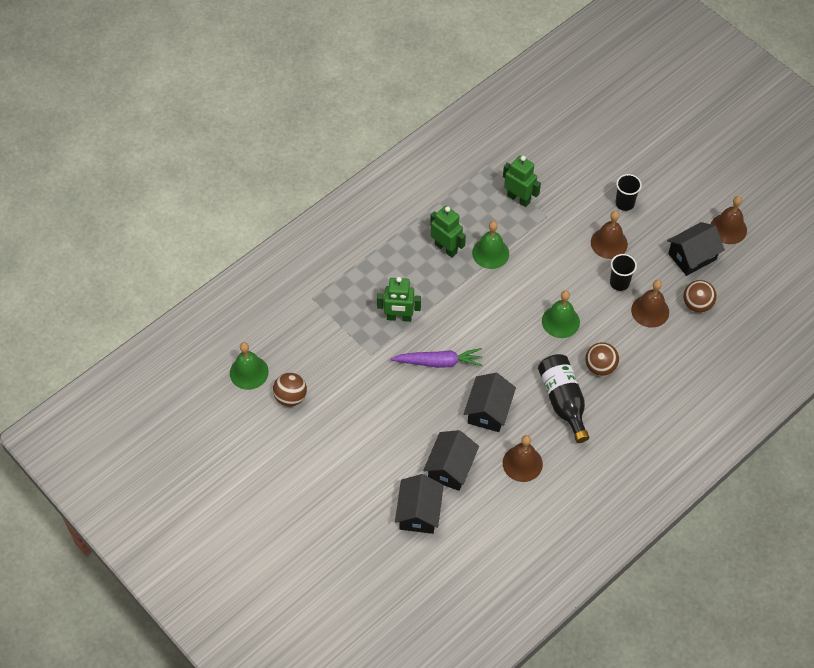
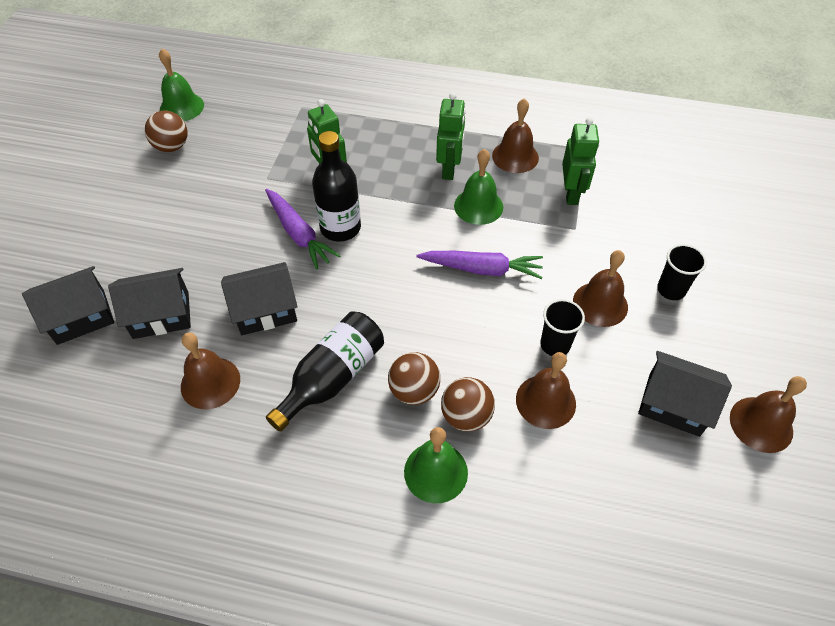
camera: 55 degrees right, 5 degrees down
(451, 337) = (340, 228): none -> black bottle
(463, 206) = (515, 156): none -> brown bell
(541, 283) = (482, 269): none -> purple carrot
(560, 321) = (445, 314): green bell -> green bell (435, 472)
(697, 304) = (607, 453): brown ball -> brown ball (466, 416)

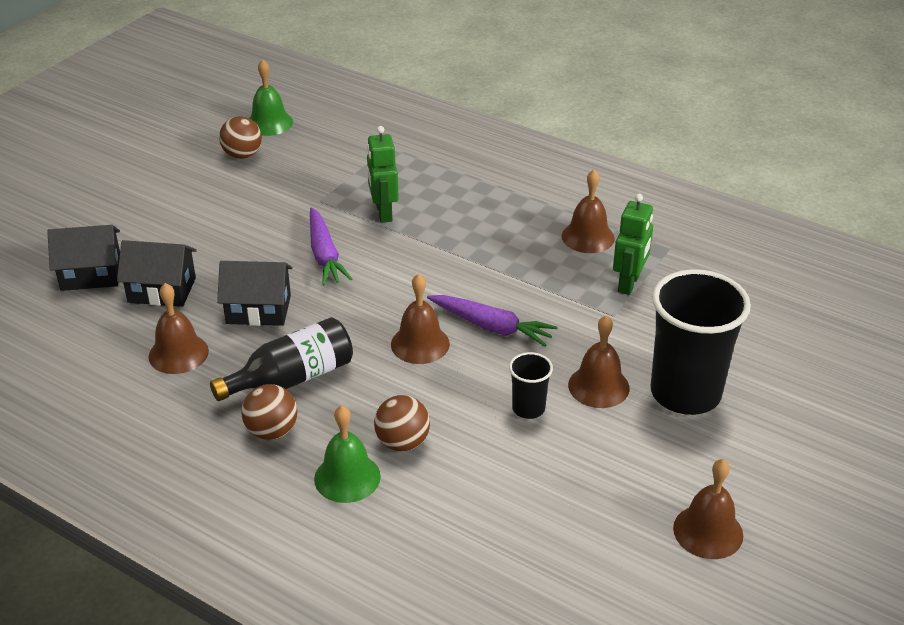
camera: 20 degrees right, 15 degrees down
(340, 228) = (368, 259): black bottle -> none
(414, 391) = (364, 409): brown ball -> brown ball (272, 431)
(449, 169) = (509, 233): green robot -> none
(478, 206) = (521, 272): green bell -> none
(545, 401) = (489, 451): brown bell -> brown bell (420, 344)
(671, 290) = (685, 393): black cup -> black cup, size x2.17
(673, 404) = (623, 490): black house -> none

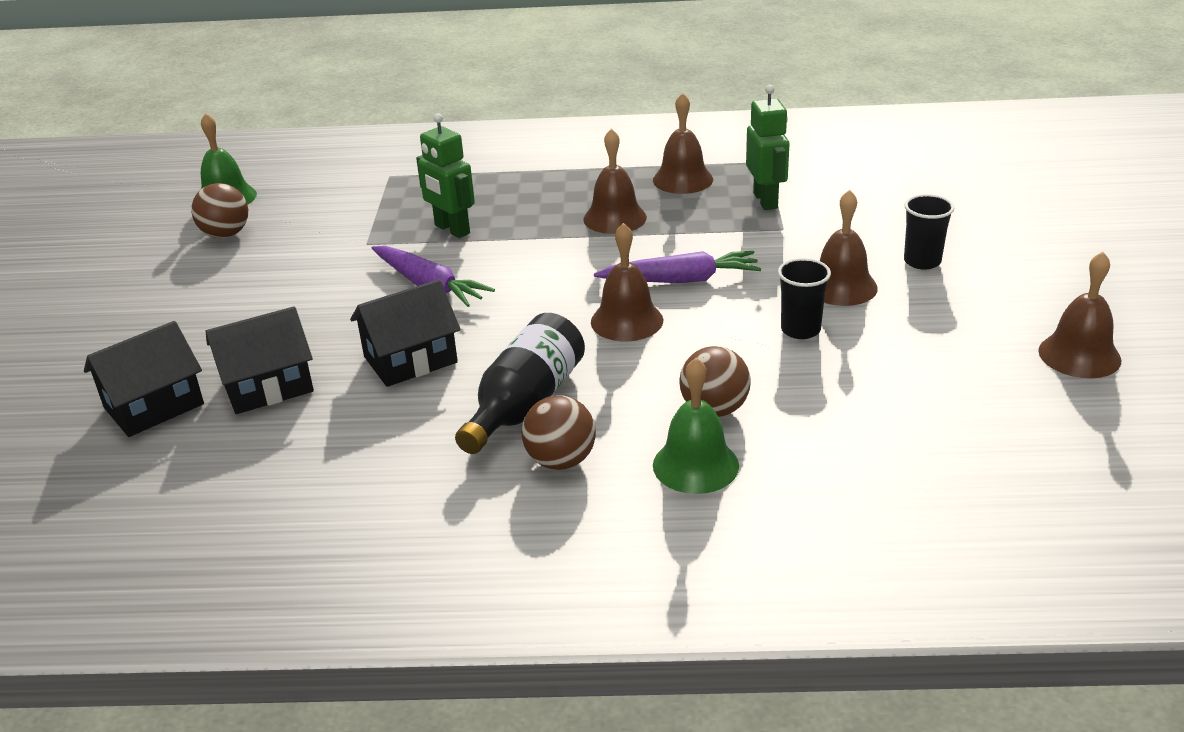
camera: 30 degrees left, 5 degrees down
(178, 353) = (360, 436): brown bell -> brown bell (615, 218)
(685, 393) = (922, 261): black cup -> black cup, size x0.46

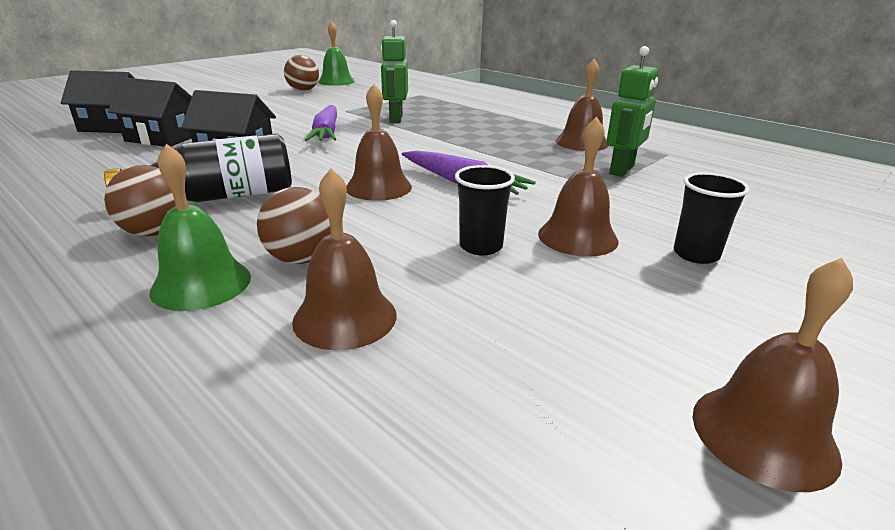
camera: 40 degrees right, 5 degrees down
(615, 218) = (494, 143): brown bell -> brown bell (345, 317)

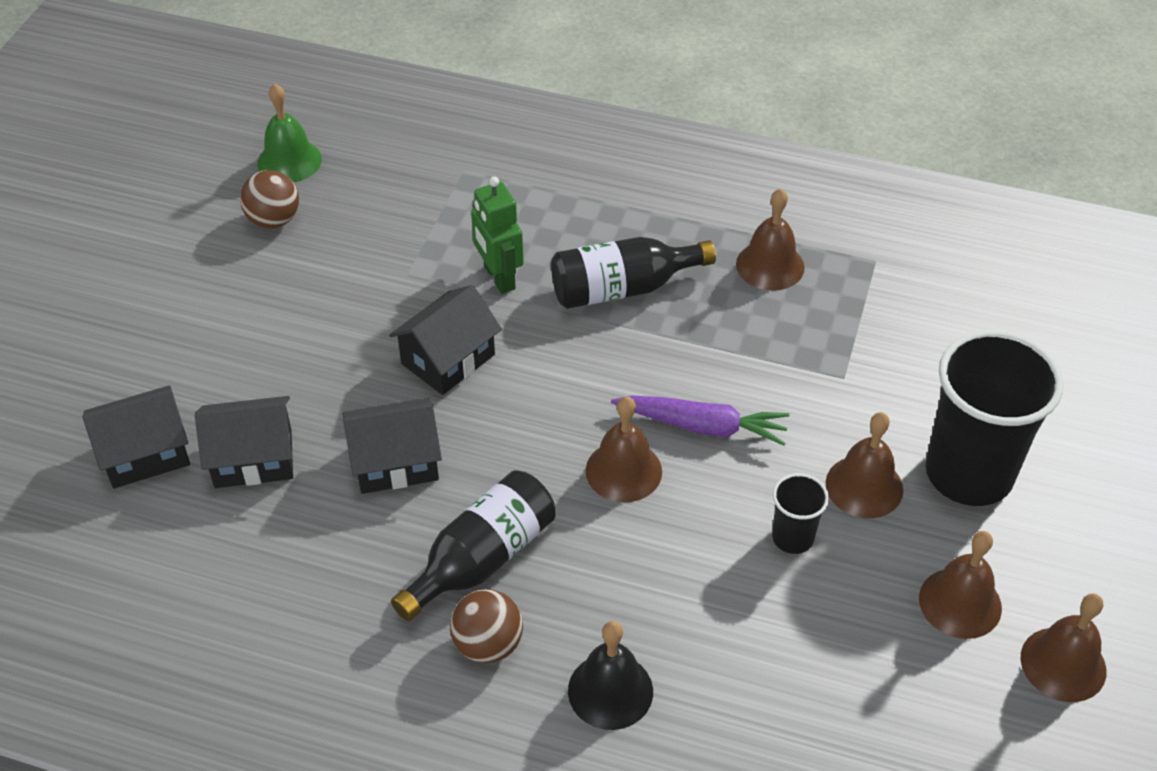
camera: 25 degrees left, 20 degrees up
(201, 284) = (610, 691): green bell -> black bell
(301, 259) = (659, 623): brown ball -> none
(326, 133) = (448, 359): purple carrot -> black house
(345, 317) = (755, 677): brown bell -> brown bell (960, 603)
(468, 133) = (622, 288): none -> black bottle
(622, 170) = (845, 326): green robot -> none
(696, 254) = (968, 474): black cup -> black cup, size x2.17

